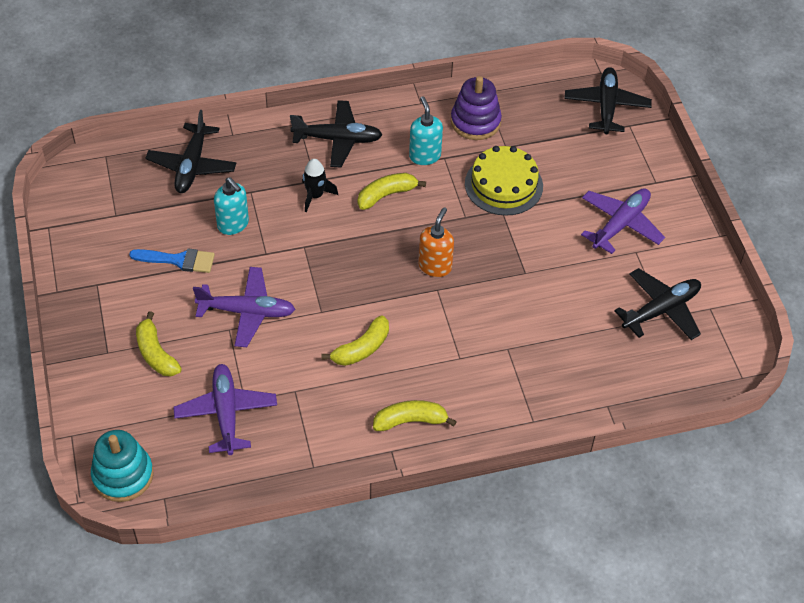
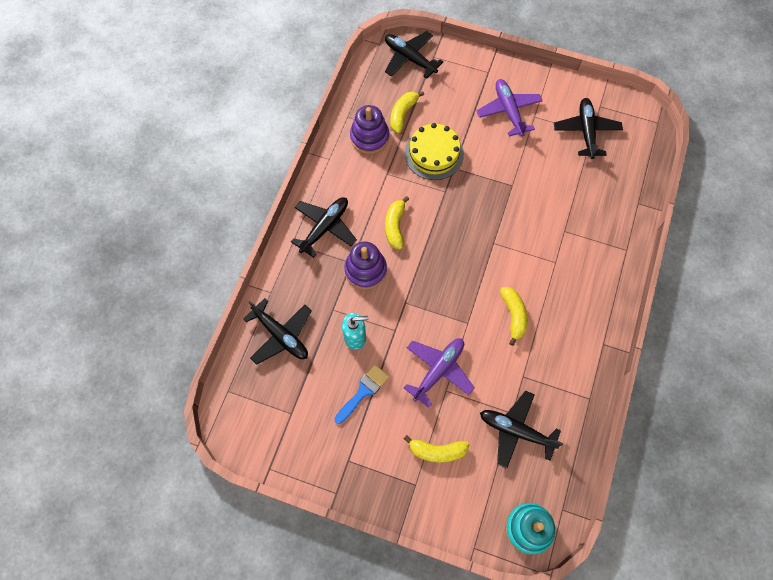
camera: 55 degrees left, 15 degrees up
(226, 413) = (516, 431): purple plane -> black plane
(315, 196) = (365, 270): black rocket -> purple stacking toy
(410, 421) = (587, 319): yellow banana -> yellow banana (403, 114)
(425, 156) = (377, 184): turquoise soap dispenser -> none
(435, 266) = (474, 233): orange soap dispenser -> none

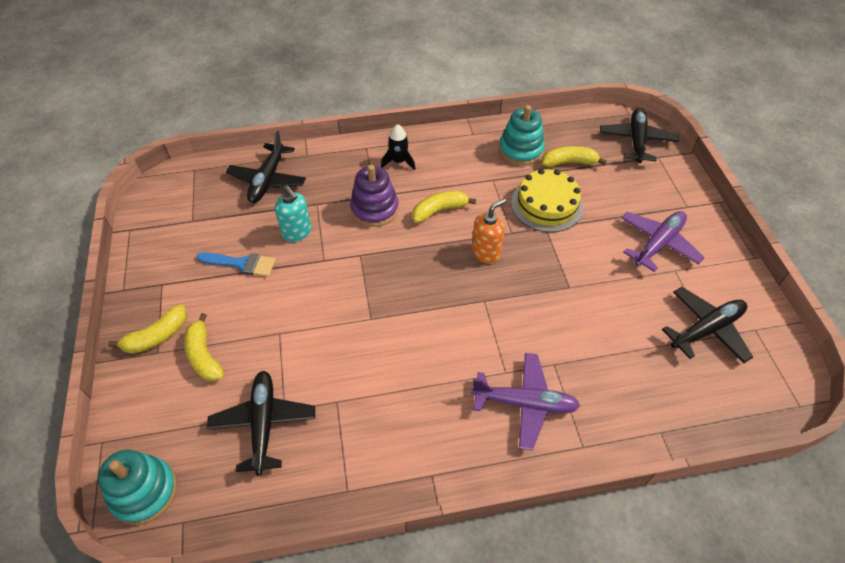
camera: 60 degrees right, 15 degrees down
(325, 227) = (399, 161): black plane -> black rocket
(369, 137) = (520, 150): purple stacking toy -> turquoise stacking toy
(438, 370) = (299, 316): purple plane -> purple plane (525, 403)
(453, 218) = (486, 252): none -> orange soap dispenser
(513, 315) = (407, 358): yellow banana -> yellow banana (157, 336)

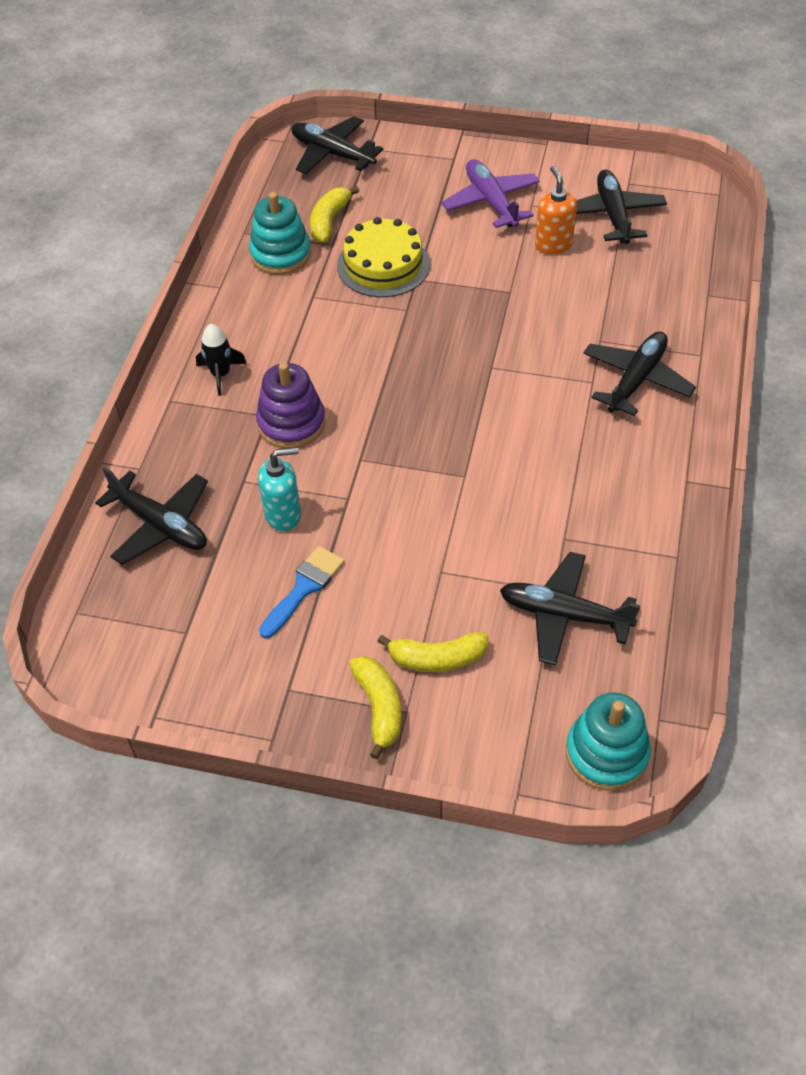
camera: 65 degrees left, 0 degrees up
(439, 210) = (333, 361): yellow banana -> none
(486, 252) = (424, 342): orange soap dispenser -> orange soap dispenser (553, 245)
(525, 403) = (636, 379): purple plane -> black plane

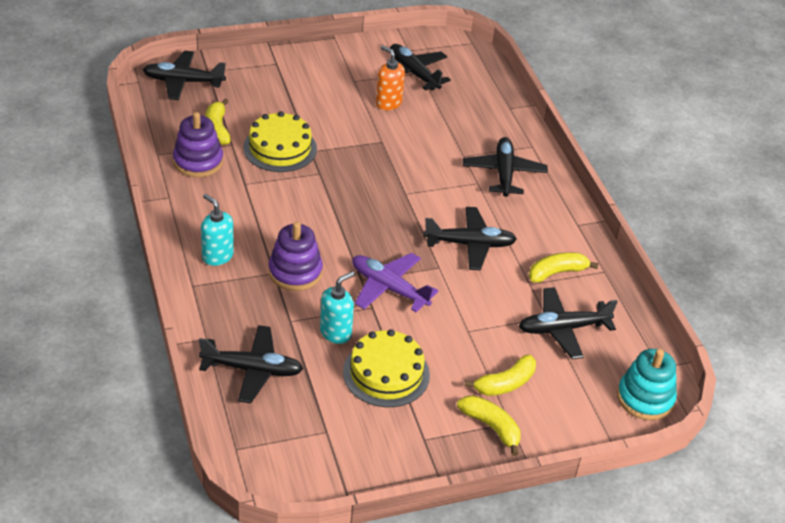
camera: 35 degrees left, 10 degrees down
(221, 374) = (217, 256): black rocket -> turquoise soap dispenser
(280, 254) = (198, 161): turquoise stacking toy -> purple stacking toy
(304, 588) = (386, 373): blue brush -> yellow cake
(491, 202) = (324, 86): purple plane -> purple plane (388, 288)
(524, 459) = (470, 244): none -> black plane
(611, 536) = (557, 272): none -> yellow banana

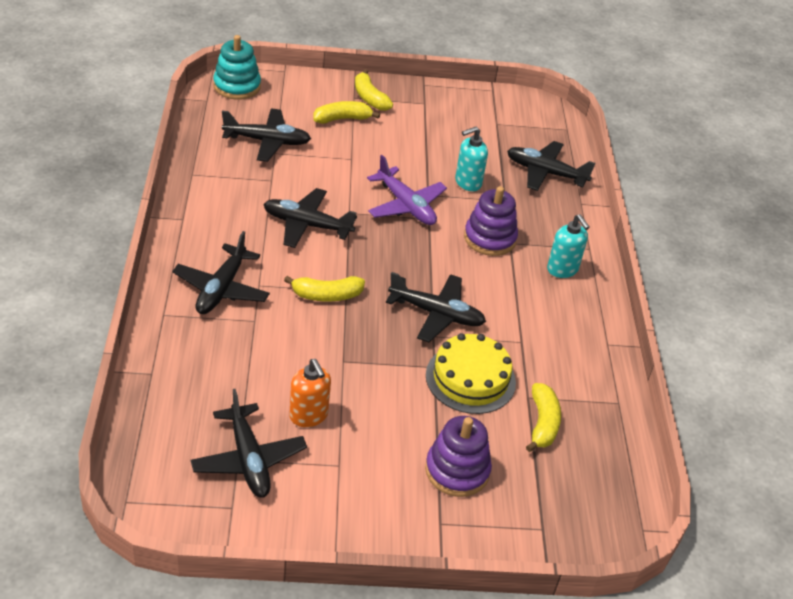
camera: 165 degrees left, 0 degrees up
(183, 82) = (580, 515): black plane -> black plane (437, 314)
(198, 161) = (571, 381): purple stacking toy -> purple stacking toy (457, 470)
(386, 373) = (436, 146): yellow cake -> none
(557, 272) = (238, 183): yellow banana -> yellow banana (327, 295)

